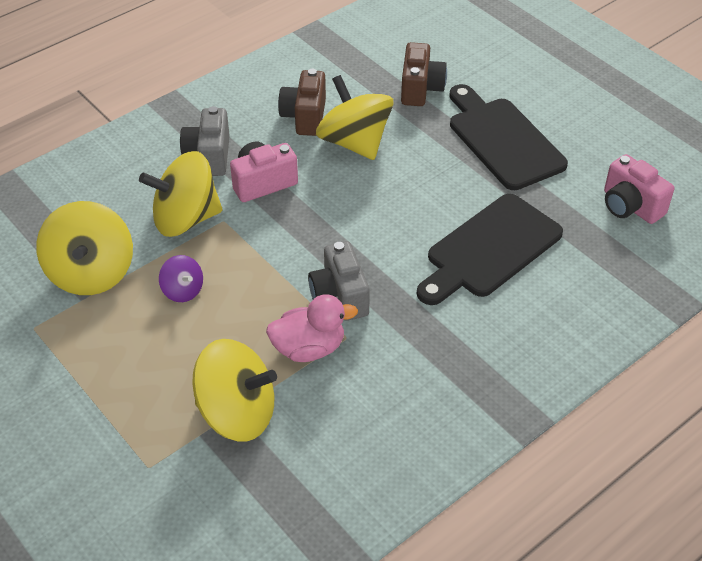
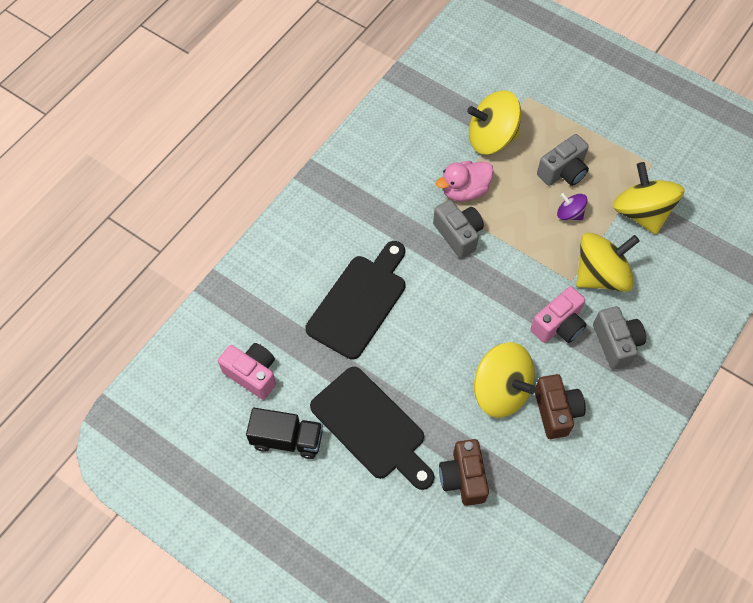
camera: 165 degrees right, 15 degrees up
(160, 343) = (563, 172): none -> grey camera
(595, 147) = (287, 439): none -> black truck

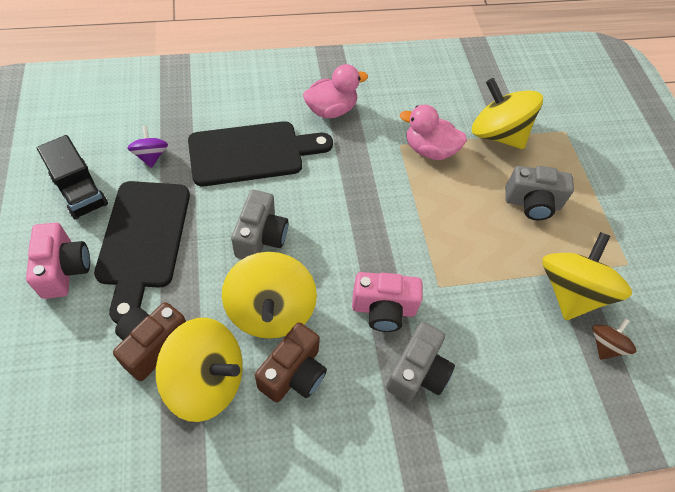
camera: 40 degrees right, 5 degrees down
(252, 374) = (120, 132): pink camera -> pink camera (64, 269)
(369, 220) = (331, 110): none -> pink duck
(458, 235) = (385, 174): grey camera -> grey camera (261, 237)
(569, 214) = (500, 237): purple spinning top -> purple spinning top (151, 156)
(600, 275) = (471, 306): yellow spinning top -> yellow spinning top (206, 381)
(688, 229) = (605, 345): none -> brown spinning top

